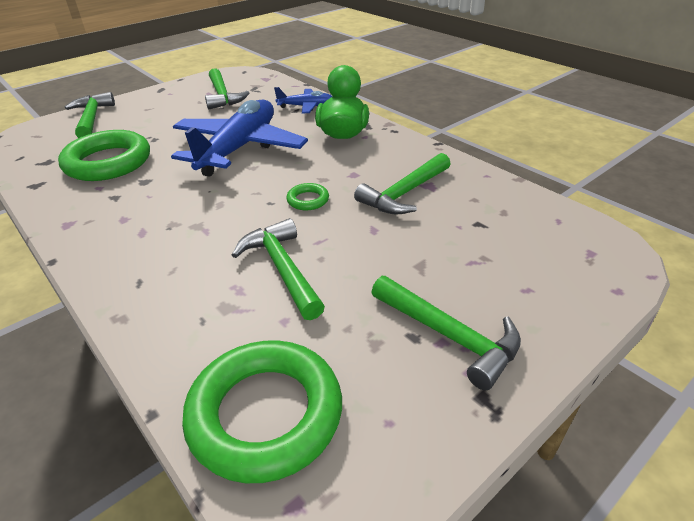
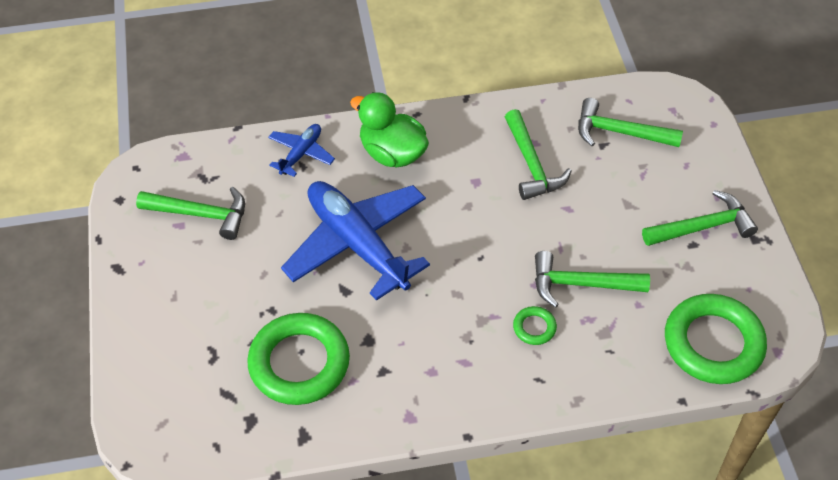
camera: 60 degrees left, 15 degrees up
(92, 118) = (156, 358): green hammer -> green hammer (620, 132)
(308, 200) = (496, 230): green ring -> green ring (534, 327)

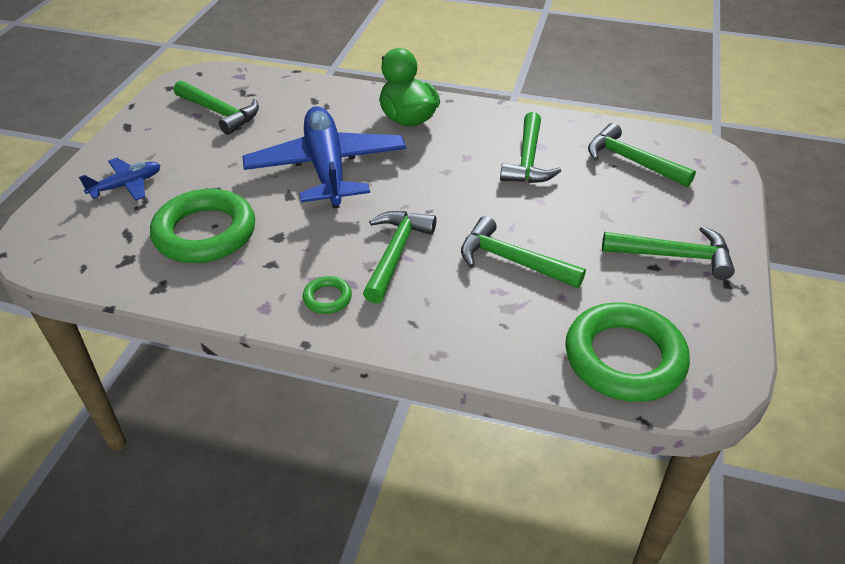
camera: 25 degrees right, 10 degrees down
(301, 154) = (331, 99): blue plane -> blue plane (126, 185)
(482, 316) = (396, 253): none -> green hammer
(534, 327) = (439, 279): green ring -> green ring (327, 298)

